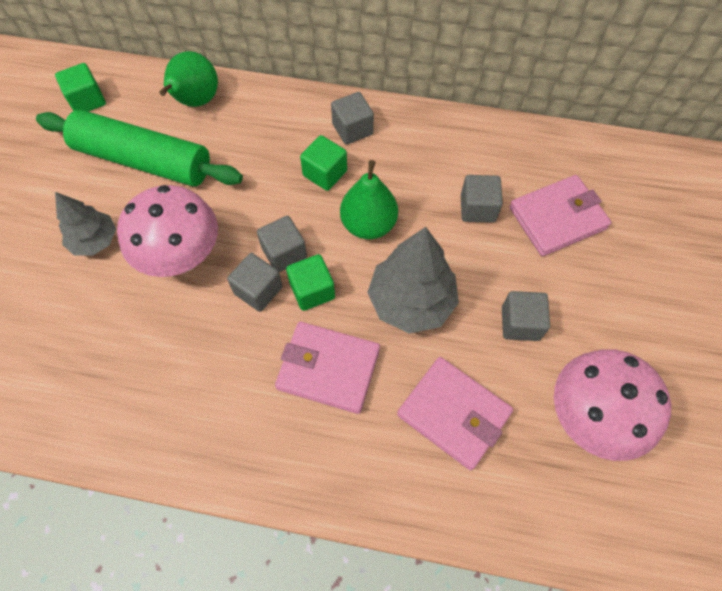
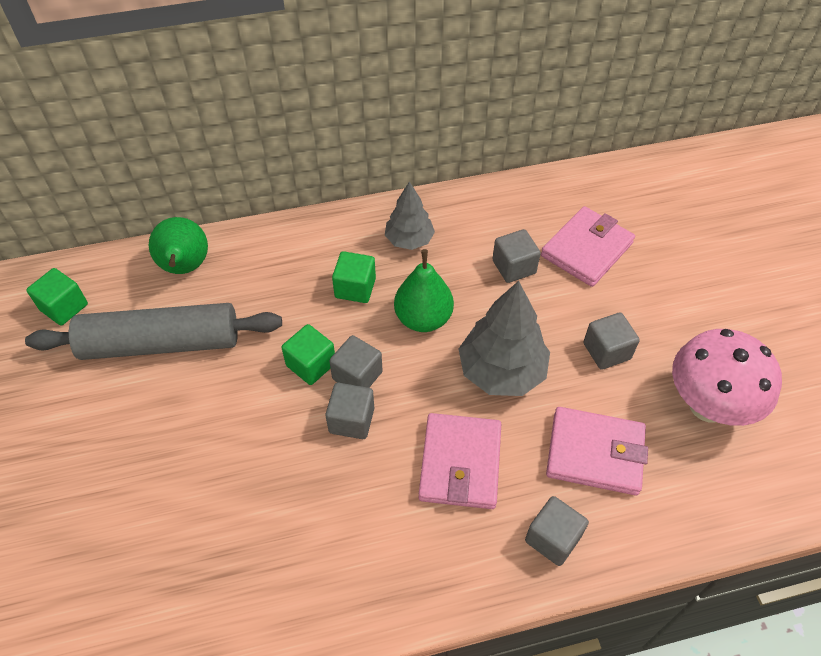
camera: 25 degrees left, 10 degrees down
(95, 241) = (152, 442): grey tree -> grey tree (409, 240)
(143, 160) = (161, 344): green rolling pin -> grey rolling pin
(182, 257) = (256, 420): pink mushroom -> none
(312, 290) = (404, 399): green cube -> green cube (311, 364)
(328, 369) = (460, 463): pink wallet -> pink wallet turned 75 degrees counterclockwise
(352, 129) = (359, 239): grey cube -> grey cube (553, 538)

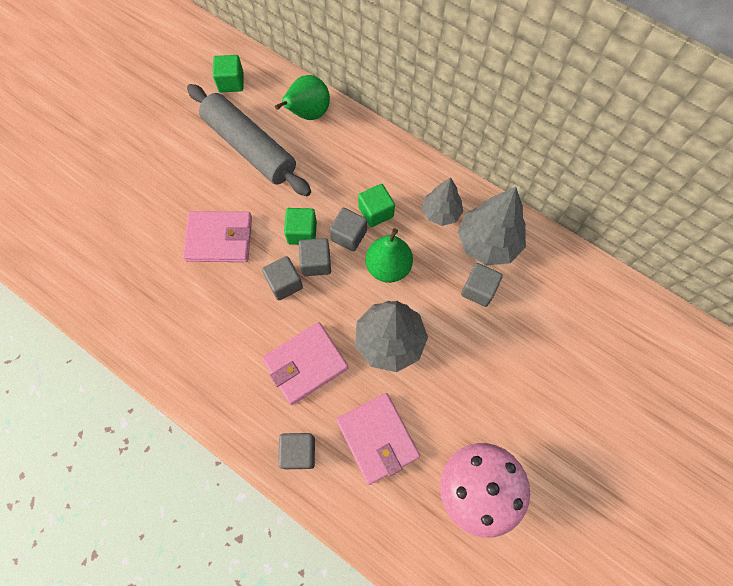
camera: 50 degrees right, 15 degrees up
(474, 228) = (488, 243): none -> grey tree
(586, 249) = (537, 325): pink wallet -> pink wallet (219, 239)
(606, 351) = (462, 395): grey cube -> grey cube (349, 235)

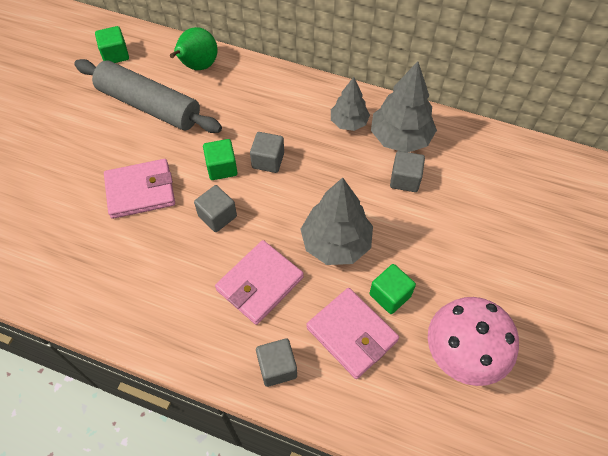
camera: 15 degrees left, 10 degrees down
(316, 263) = (243, 191): grey cube -> none
(376, 212) = (287, 135): green cube -> green cube (390, 295)
(388, 267) = (314, 179): green pear -> none

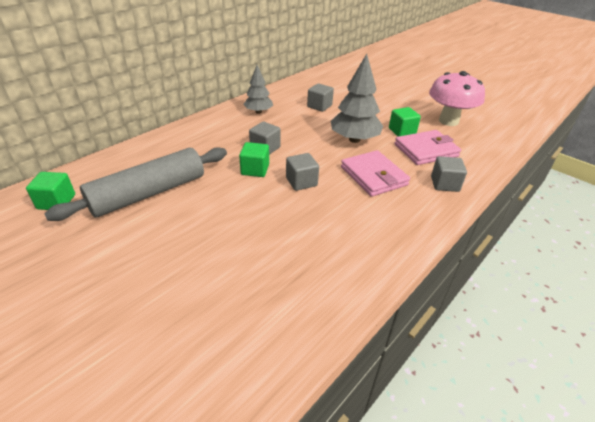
camera: 70 degrees left, 20 degrees down
(140, 191) = (245, 218): pink wallet -> none
(198, 66) = (134, 158): green pear -> none
(400, 138) = (286, 100): grey tree -> none

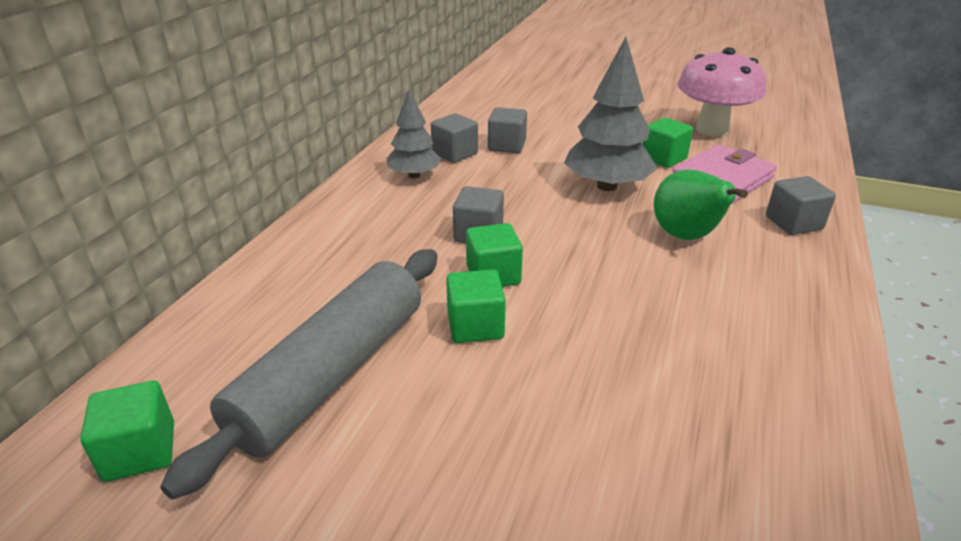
camera: 20 degrees left, 5 degrees down
(226, 190) = (475, 326): none -> green cube
(301, 182) = (587, 275): grey cube -> grey cube (454, 154)
(373, 176) = (687, 237): pink wallet -> green pear

